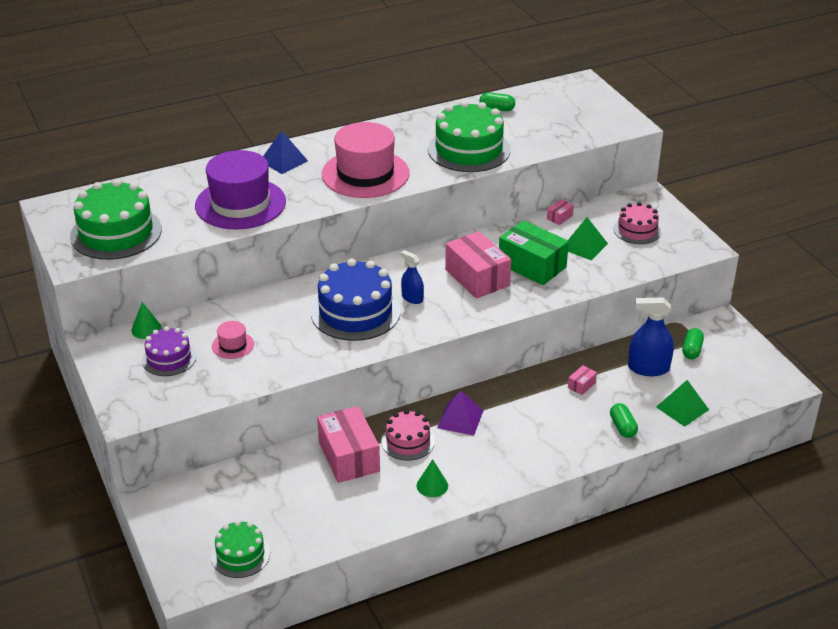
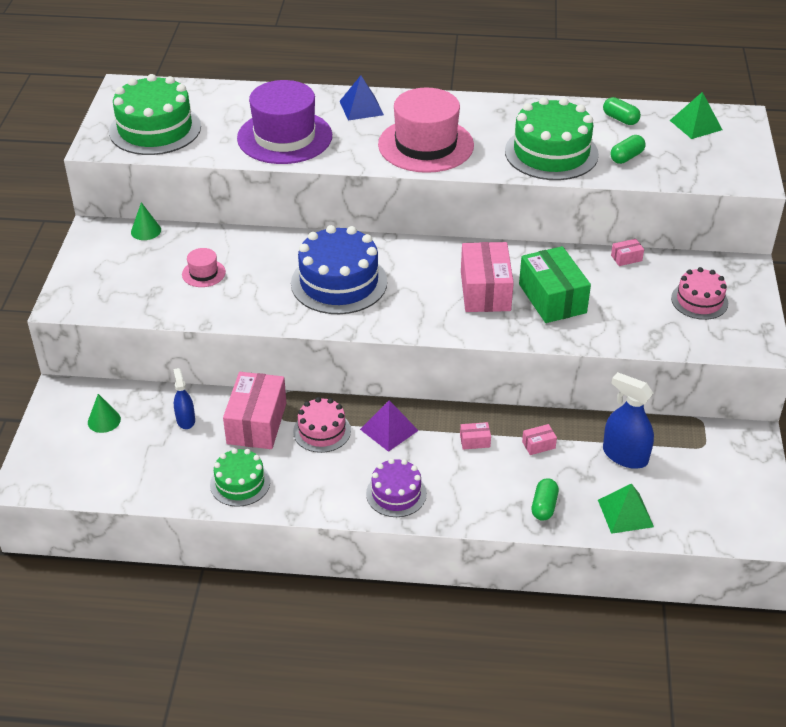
camera: 30 degrees right, 5 degrees up
(169, 358) = (140, 265): purple cake -> purple cake (396, 493)
(240, 555) = (90, 474): green cake -> green cake (240, 483)
(412, 298) = (404, 288): blue spray bottle -> blue spray bottle (185, 420)
(432, 485) = (307, 484): green cone -> green cone (104, 420)
(533, 401) = (475, 441): none -> pink box
(584, 246) = (625, 297): green pyramid -> green pyramid (695, 125)
(691, 350) = (689, 455): green capsule -> green capsule (626, 157)

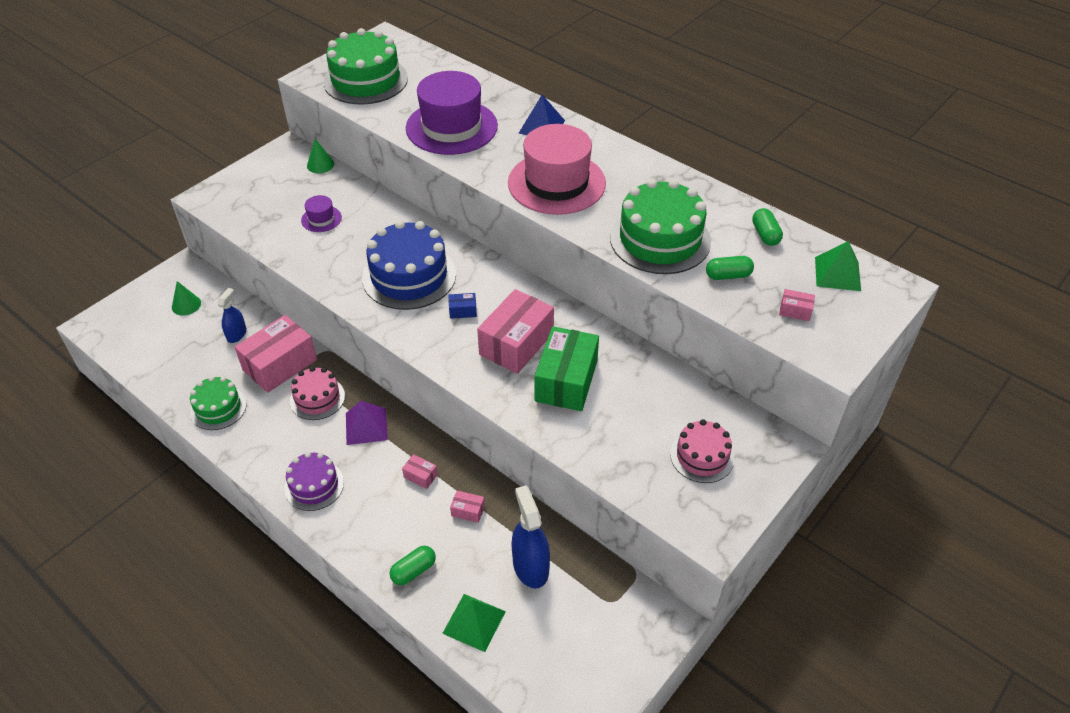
camera: 35 degrees right, 5 degrees up
(203, 273) = (321, 219): pink hat -> purple hat
(415, 287) = (463, 311): none -> blue box
(626, 258) = (676, 376): pink box -> pink box (795, 311)

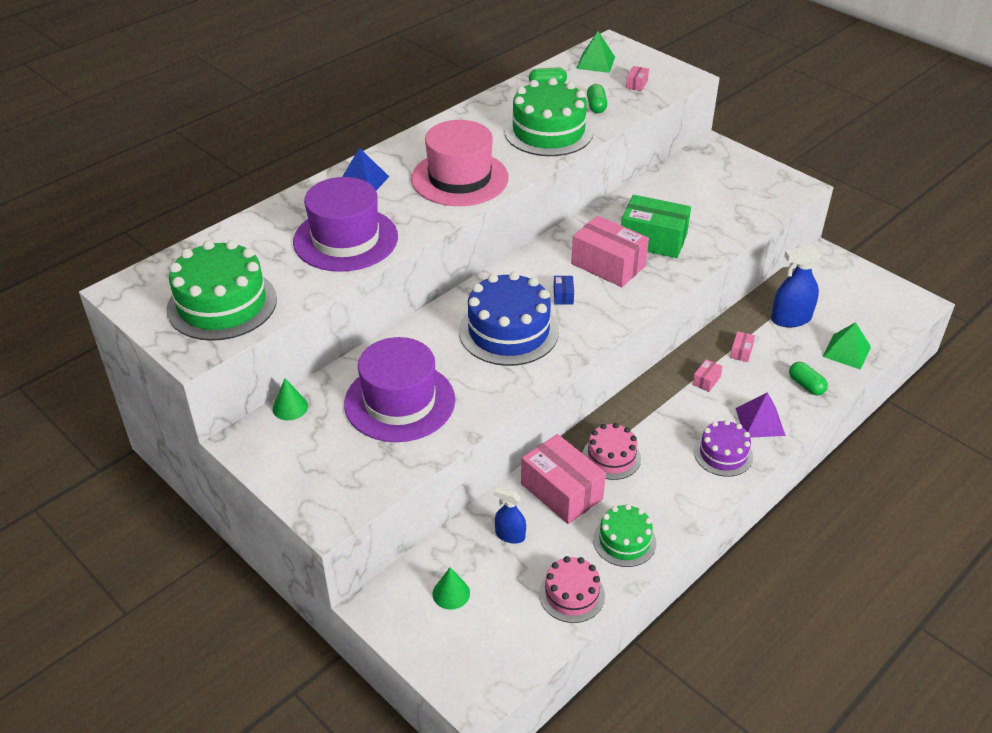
camera: 85 degrees left, 5 degrees down
(321, 219) = (399, 402): purple hat -> purple hat, size x2.28
(366, 426) = (648, 418): purple pyramid -> purple pyramid (760, 421)
(702, 456) = (727, 182): pink cake -> pink cake (571, 594)

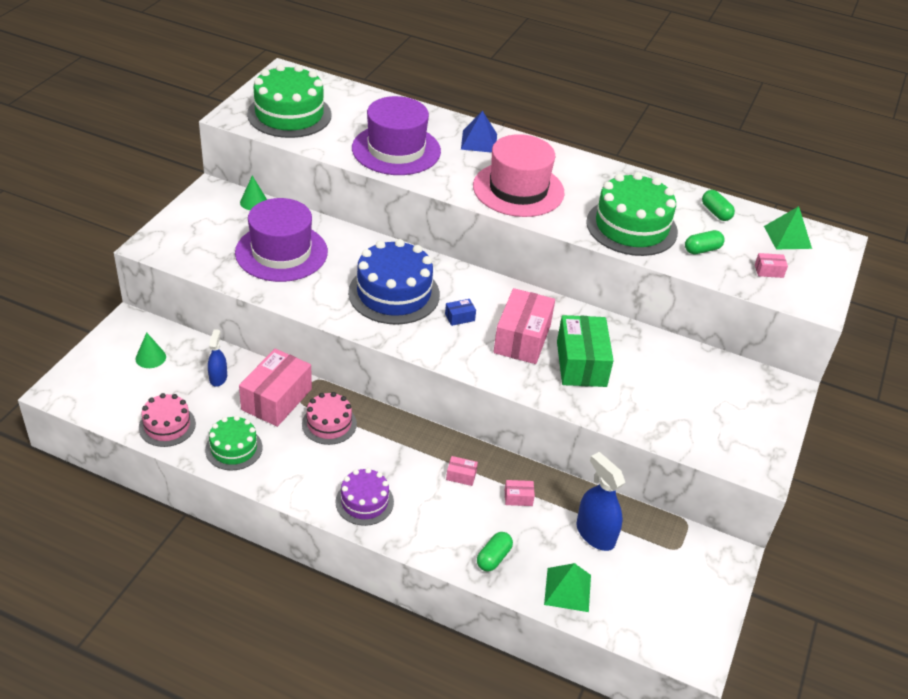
camera: 65 degrees right, 0 degrees up
(760, 421) = (421, 525): purple pyramid -> none

